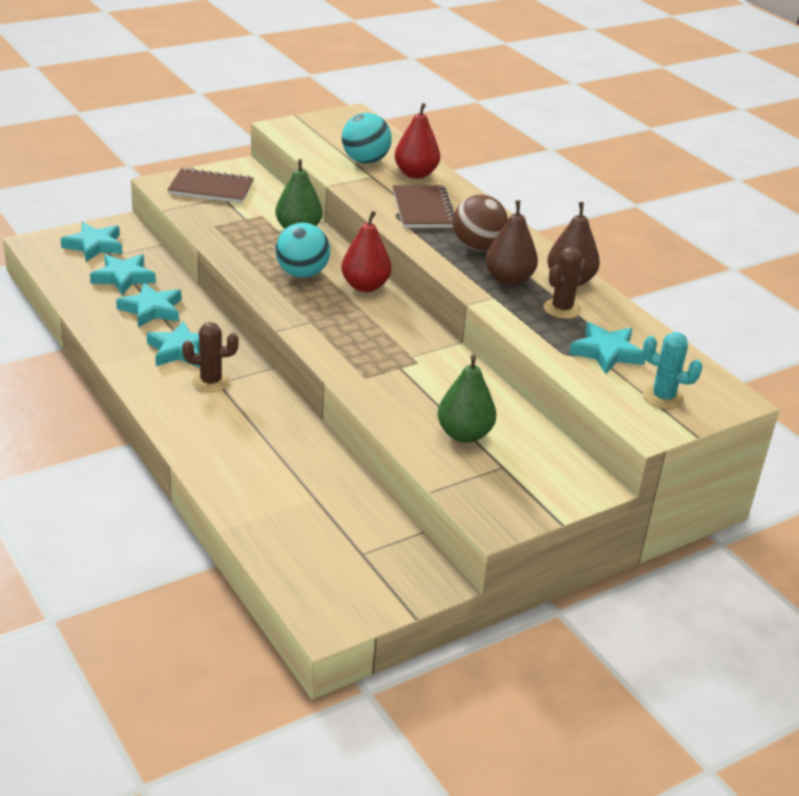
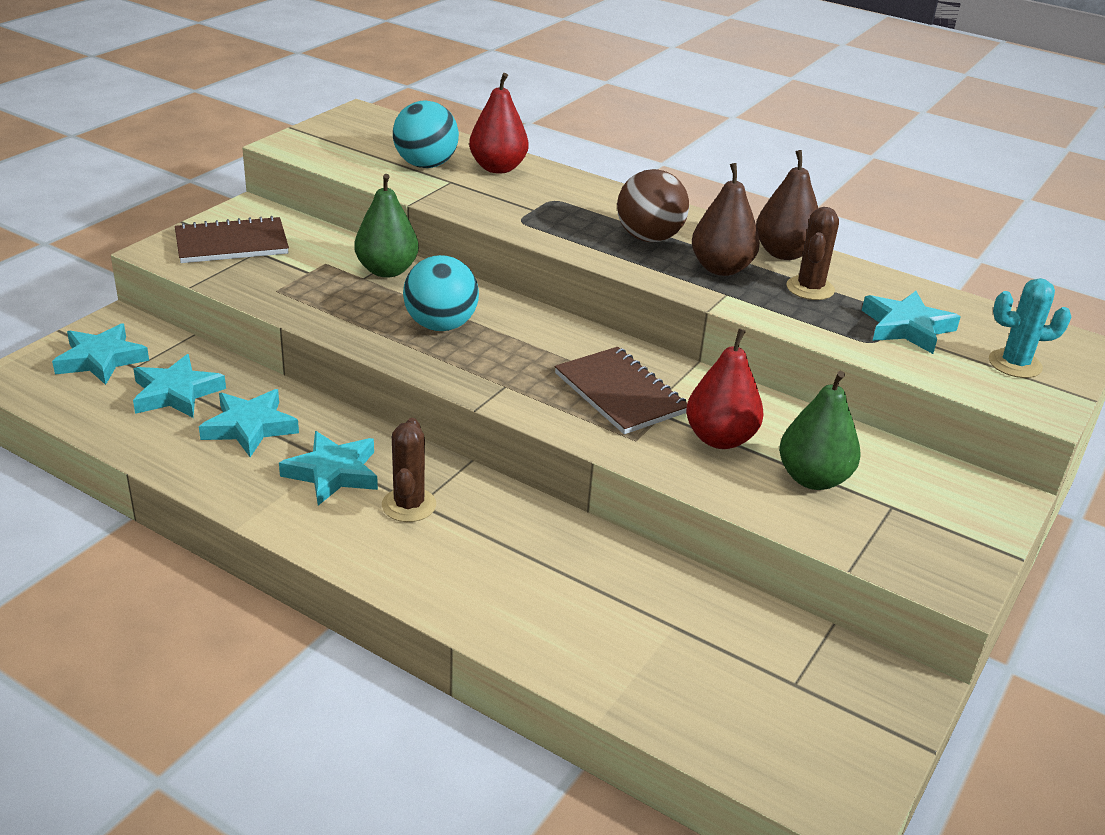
camera: 25 degrees left, 0 degrees up
(211, 382) = (409, 505): brown cactus -> brown cactus turned 60 degrees counterclockwise
(365, 286) = (529, 321): red pear -> red pear (720, 439)
(423, 209) = (547, 208): brown notebook -> brown notebook (620, 393)

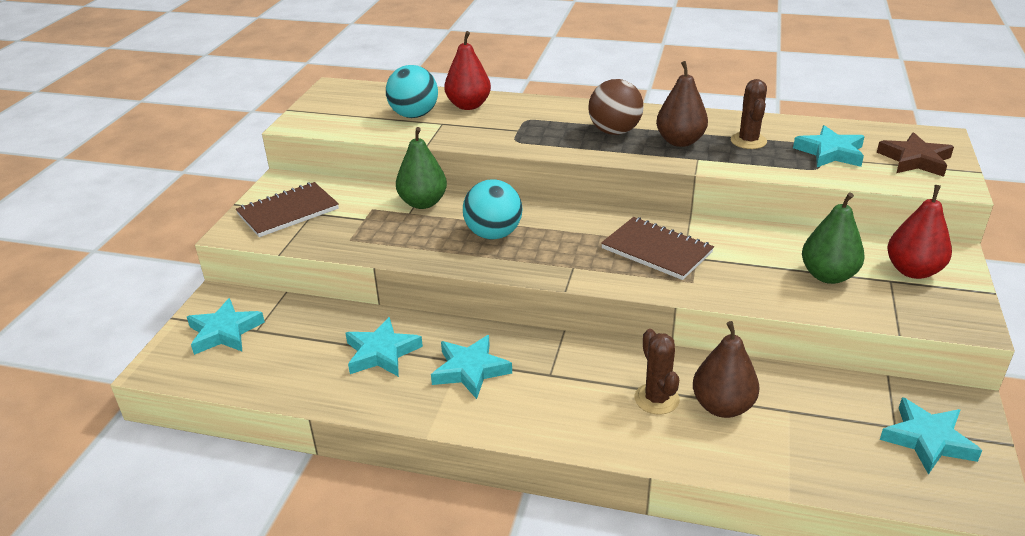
camera: 15 degrees left, 0 degrees up
(176, 393) = (304, 342): turquoise star -> turquoise star (927, 440)
(409, 505) = (543, 378): brown cactus -> brown cactus (656, 399)
(720, 439) = (747, 265): red pear -> red pear (913, 271)
(784, 253) = (711, 120): brown pear -> brown pear (722, 406)
(1015, 364) = (915, 160): turquoise cactus -> brown star

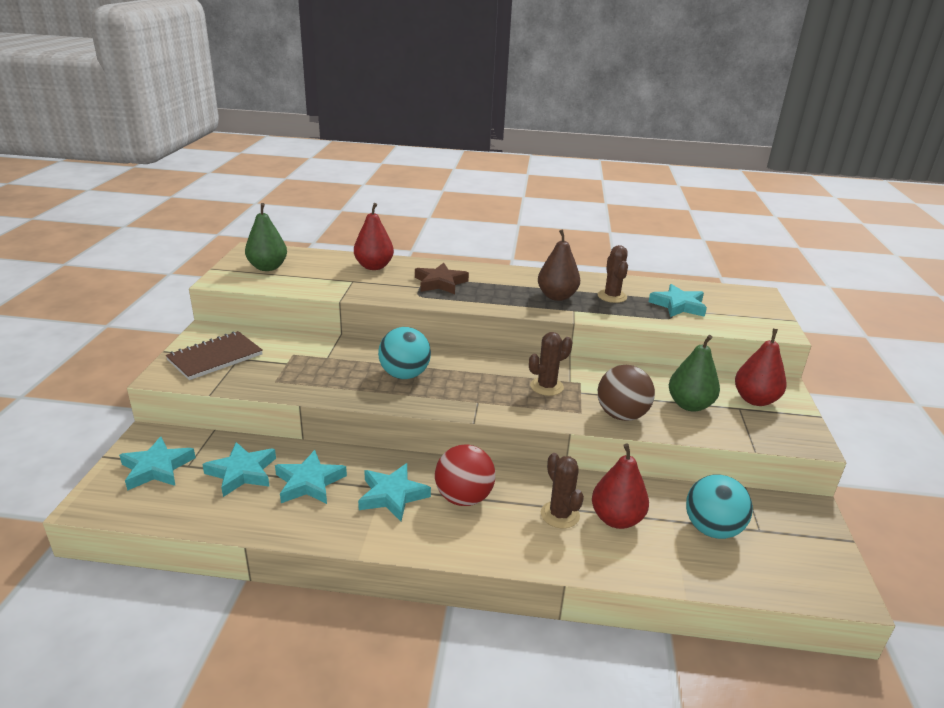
camera: 10 degrees left, 5 degrees down
(414, 115) = (327, 274): turquoise ball -> turquoise ball (712, 529)
(423, 203) = (338, 349): green pear -> green pear (267, 267)
(549, 376) = (464, 498): none -> red ball
(614, 131) = (501, 288): brown ball -> brown ball (621, 415)
(656, 250) = (546, 386): brown notebook -> brown cactus
(722, 406) = (616, 519): brown pear -> red pear
(915, 160) = (744, 311): brown star -> brown star (440, 283)
(927, 440) = (787, 540): turquoise star -> turquoise star (242, 473)

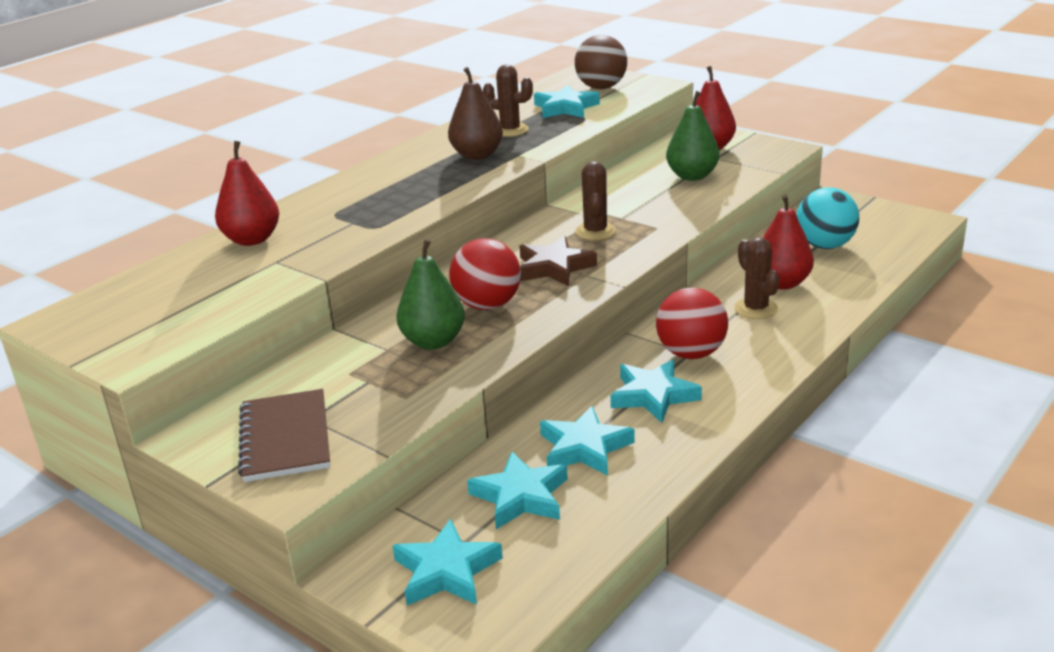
camera: 55 degrees left, 0 degrees up
(267, 267) = (141, 316): green pear -> green pear (433, 341)
(404, 375) = (487, 305): turquoise ball -> red ball
(440, 283) = (359, 208): brown star -> brown star (554, 267)
(560, 515) = (756, 309): brown cactus -> brown cactus turned 60 degrees clockwise
(621, 415) = (680, 210): brown ball -> brown ball (601, 87)

